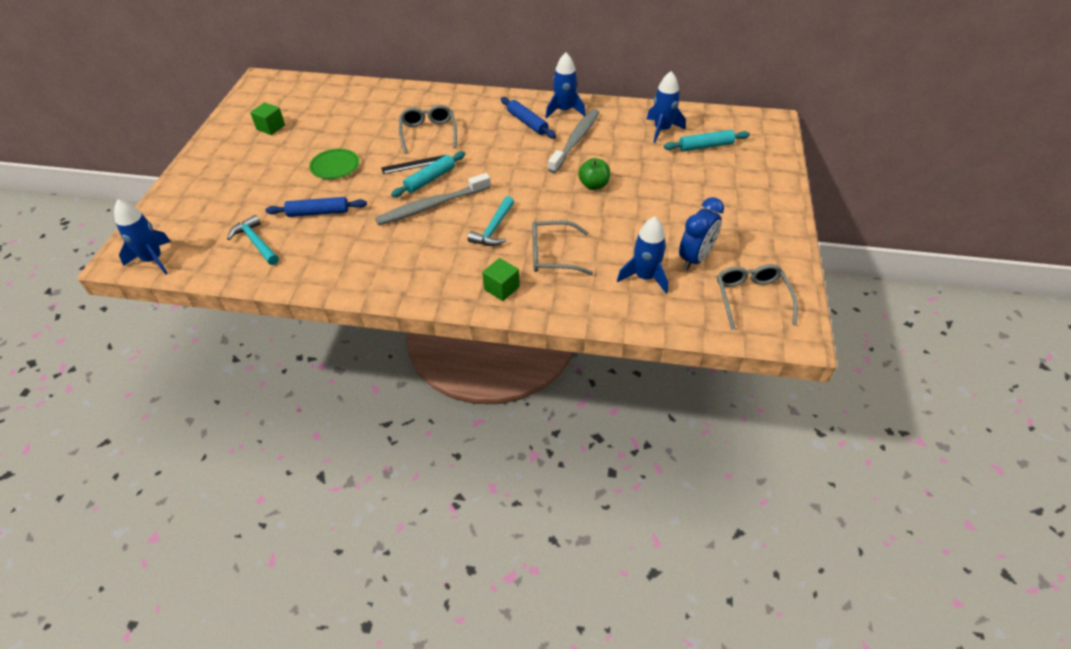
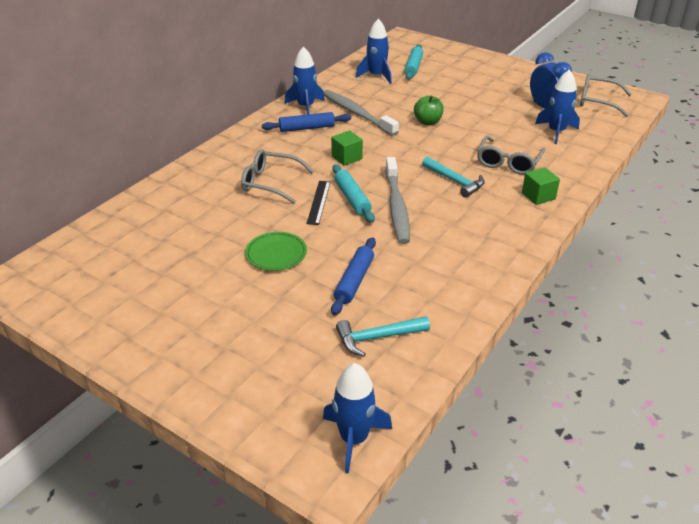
camera: 65 degrees left, 10 degrees down
(271, 127) = (142, 291): green cube -> green cube (347, 157)

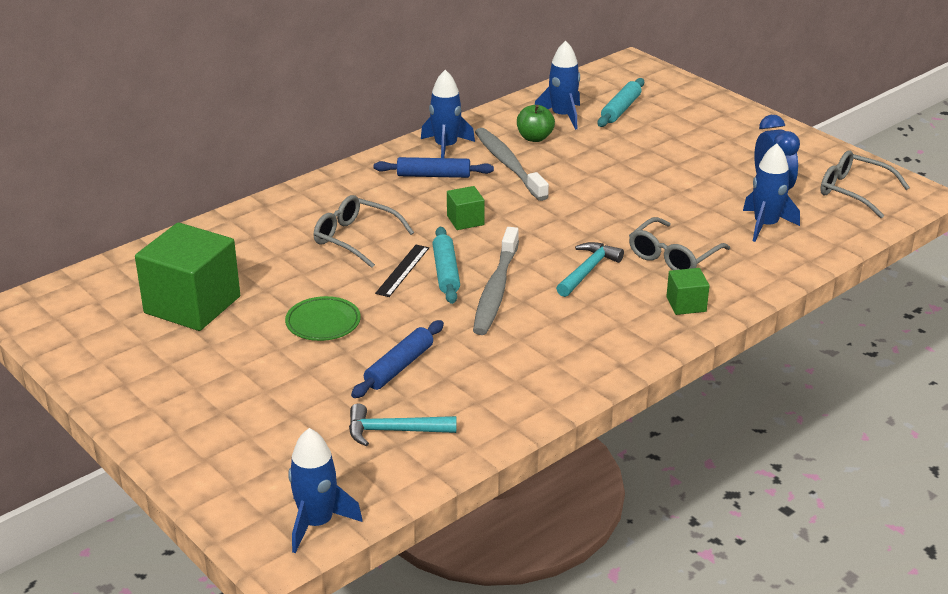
camera: 15 degrees right, 5 degrees down
(161, 257) = (192, 305): none -> green cube
(427, 122) = (596, 188): green apple -> green apple (534, 138)
(455, 181) = (588, 270): turquoise hammer -> turquoise hammer turned 120 degrees counterclockwise

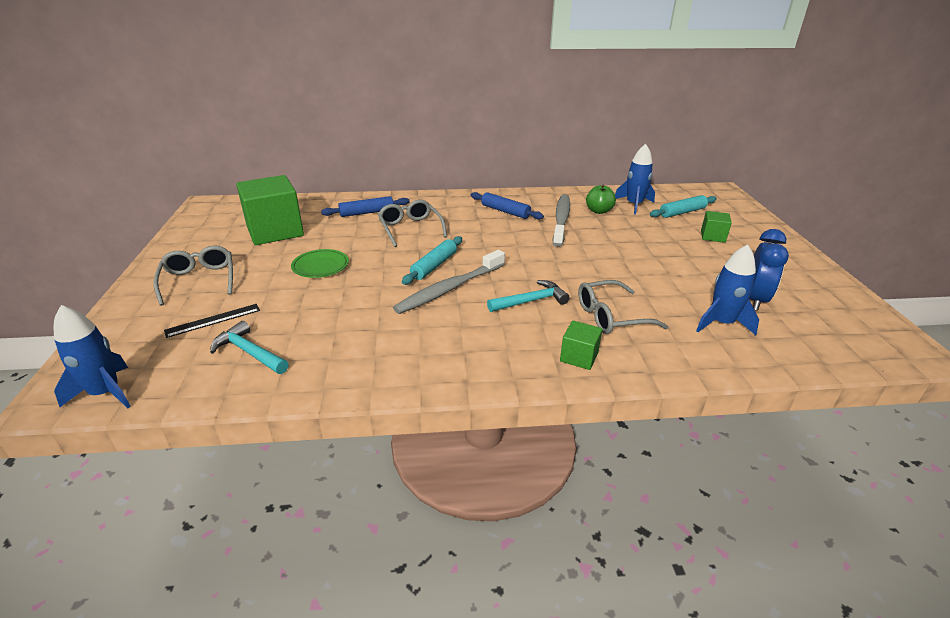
camera: 35 degrees right, 0 degrees up
(399, 367) = (319, 311): blue rolling pin -> blue rolling pin (367, 212)
(402, 270) = (410, 255): black ruler -> black ruler (213, 320)
(446, 147) = (534, 200): blue rocket -> none
(465, 220) = (489, 241): green cube -> green cube (712, 236)
(853, 191) = (840, 326): grey glasses -> grey glasses (199, 280)

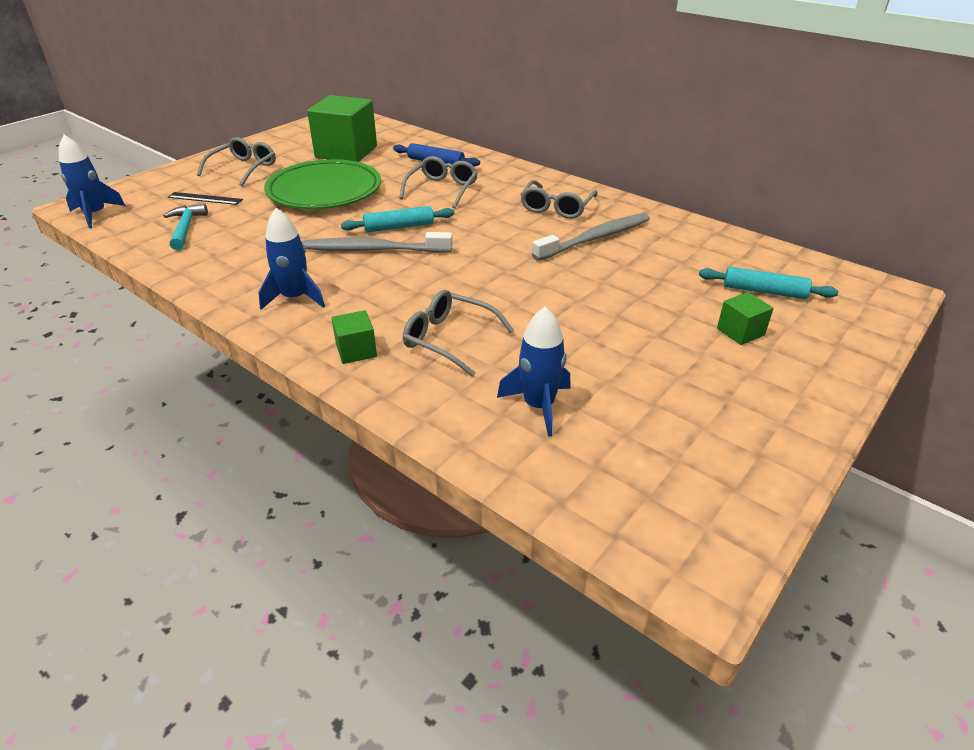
camera: 45 degrees right, 5 degrees up
(320, 266) = (324, 191): green plate -> green plate, size x2.06
(505, 211) = (556, 208): blue rolling pin -> grey glasses
(531, 301) = (413, 291): turquoise hammer -> none
(599, 211) = (658, 247): green apple -> none
(634, 205) = (717, 258): blue rocket -> blue rocket (295, 298)
(754, 300) = (630, 411): blue clock -> none

